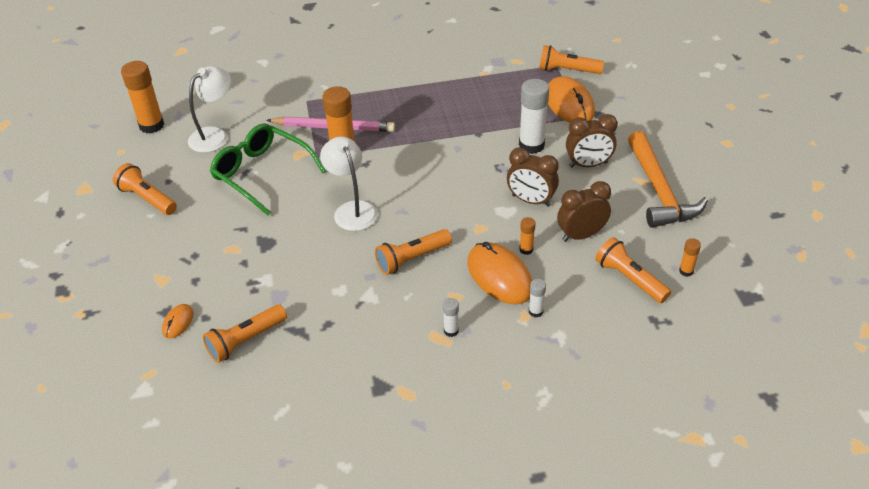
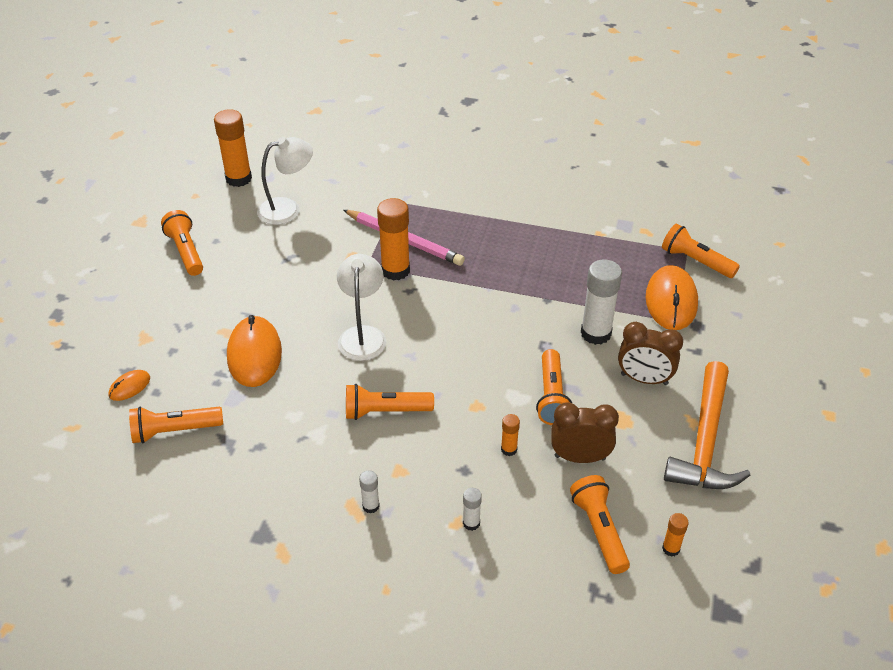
camera: 25 degrees right, 0 degrees up
(262, 174) = (304, 265): green glasses -> none
(499, 276) = (460, 467): orange mouse -> orange mouse (254, 354)
(531, 201) = (552, 396): brown clock -> orange flashlight

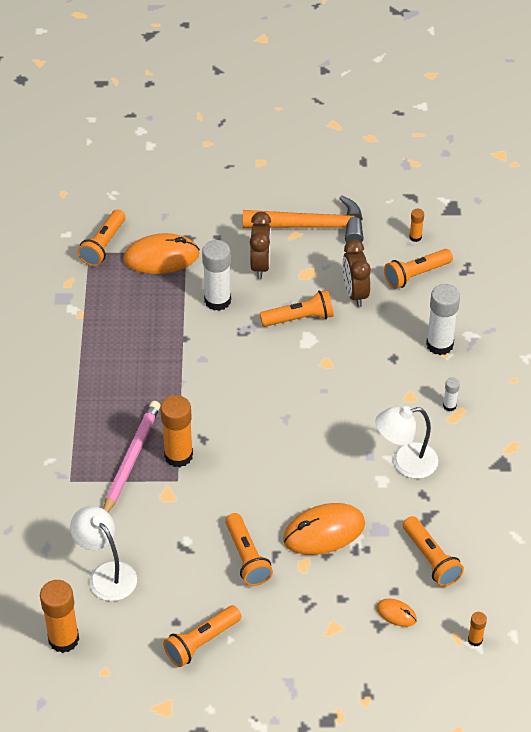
camera: 105 degrees left, 5 degrees up
(363, 335) = (272, 458): white lamp -> white lamp (405, 462)
(385, 411) = (354, 420): orange flashlight -> orange flashlight (247, 557)
(471, 523) = (439, 344): white glue stick -> white glue stick, size x2.08
(509, 449) = (363, 335): orange glue stick -> orange glue stick (475, 640)

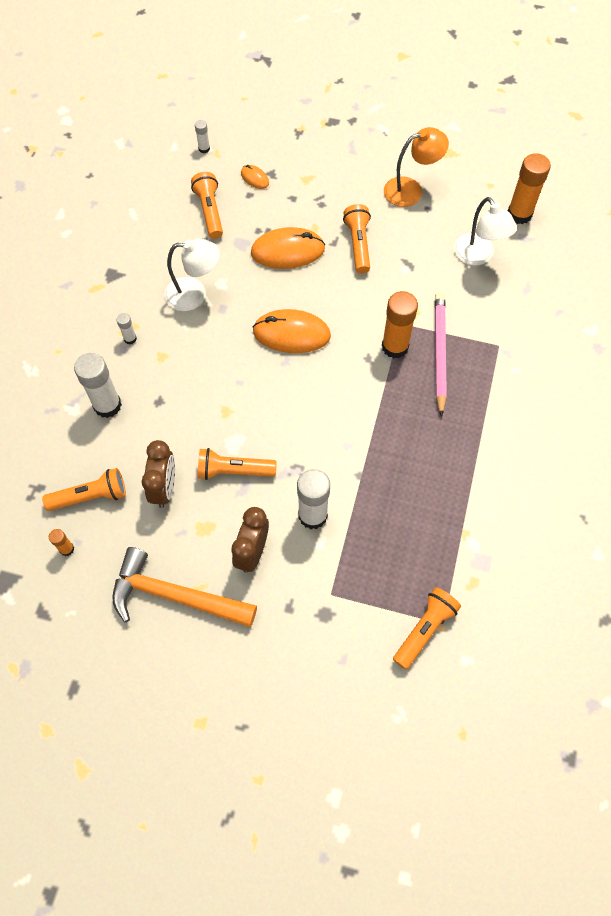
camera: 165 degrees left, 15 degrees up
(131, 459) = (439, 353): pink pencil -> pink pencil turned 150 degrees clockwise
(161, 257) = (360, 593): orange mouse -> orange mouse (291, 334)
(201, 642) = (411, 190): orange flashlight -> orange lamp
(475, 640) = (204, 149): orange glue stick -> white glue stick

